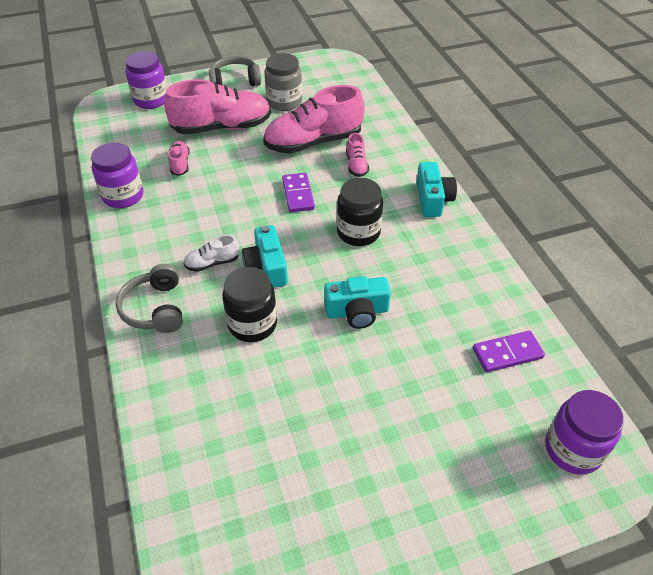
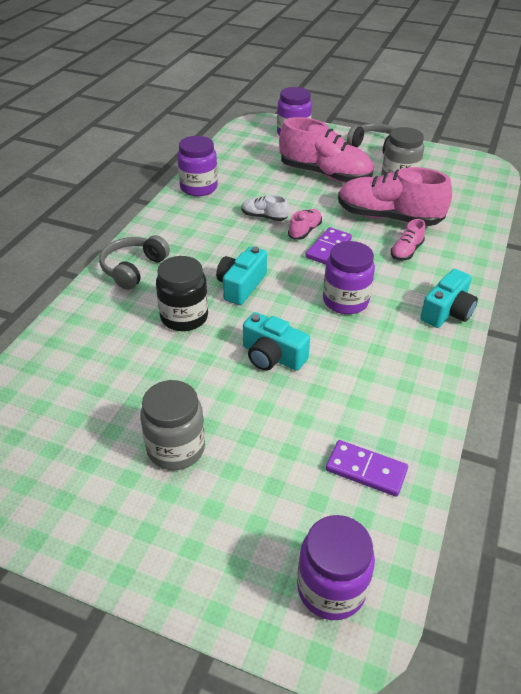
camera: 40 degrees right, 5 degrees down
(180, 164) = (263, 185): pink shoe -> pink shoe (304, 231)
(212, 263) = (206, 261): white shoe -> white shoe (264, 217)
(358, 232) = (345, 301): black jar -> purple jar
(372, 435) = (176, 448): none -> grey jar

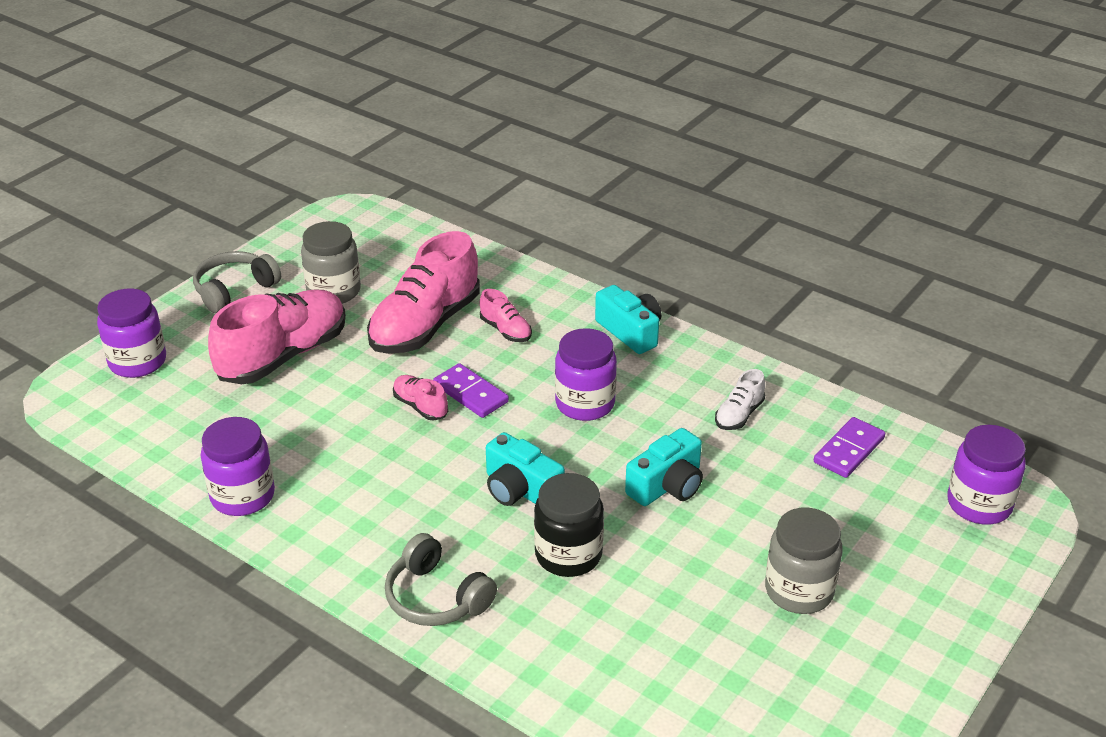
camera: 75 degrees left, 5 degrees down
(264, 217) = (365, 439): white shoe -> white shoe (739, 415)

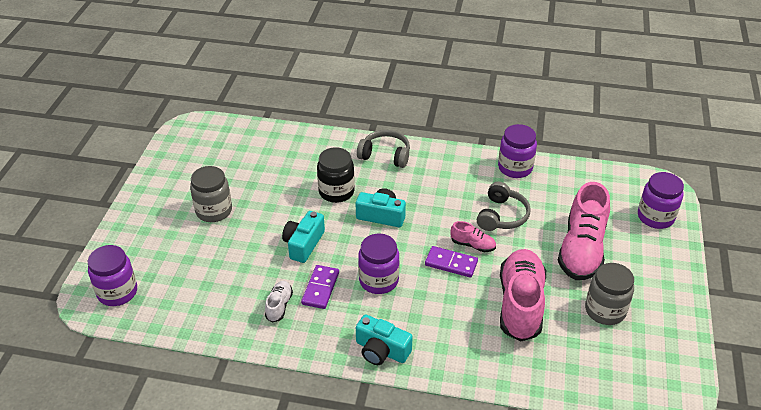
camera: 155 degrees right, 5 degrees up
(234, 290) = (667, 287): grey headphones -> grey headphones (502, 216)
(505, 330) = (465, 319): pink shoe -> none
(849, 450) = (202, 303): purple domino -> purple domino (320, 288)

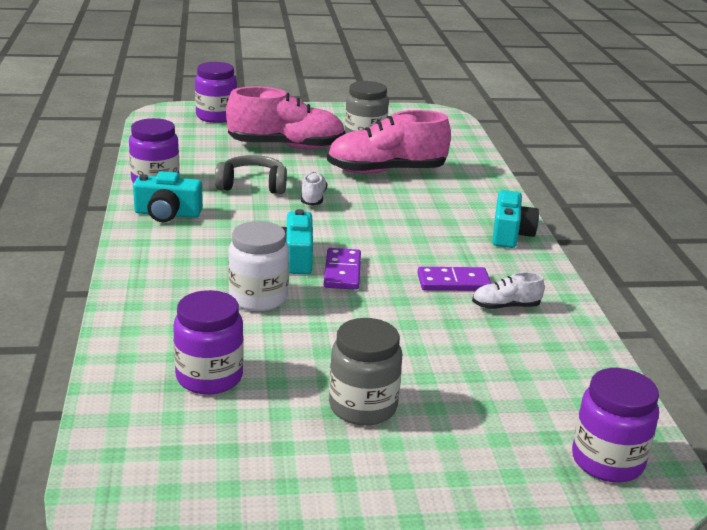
camera: 110 degrees left, 15 degrees down
(303, 244) = (384, 307): turquoise camera -> turquoise camera (167, 214)
(336, 192) = (258, 298): black jar -> white jar
(378, 280) = (410, 247): purple jar -> purple jar (209, 377)
(385, 155) = (154, 269): grey headphones -> none
(451, 263) = (352, 208): purple domino -> purple domino (342, 272)
(472, 245) = (313, 198): pink shoe -> white shoe

